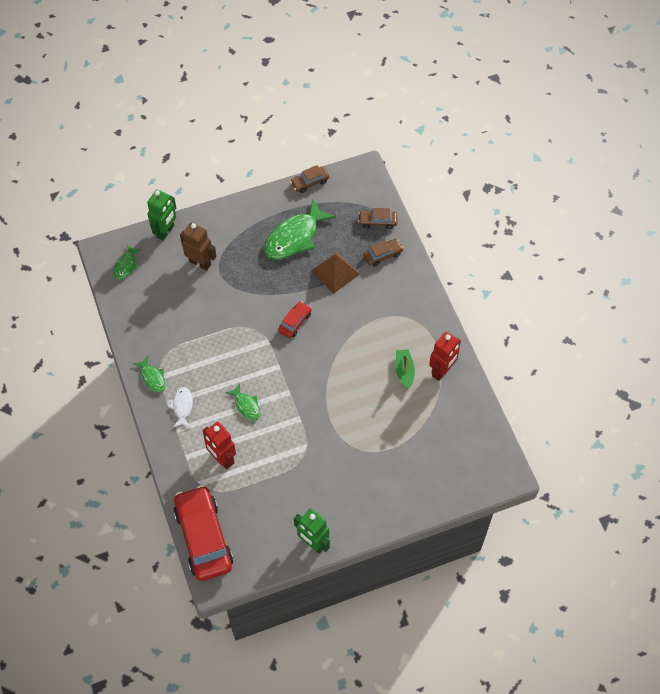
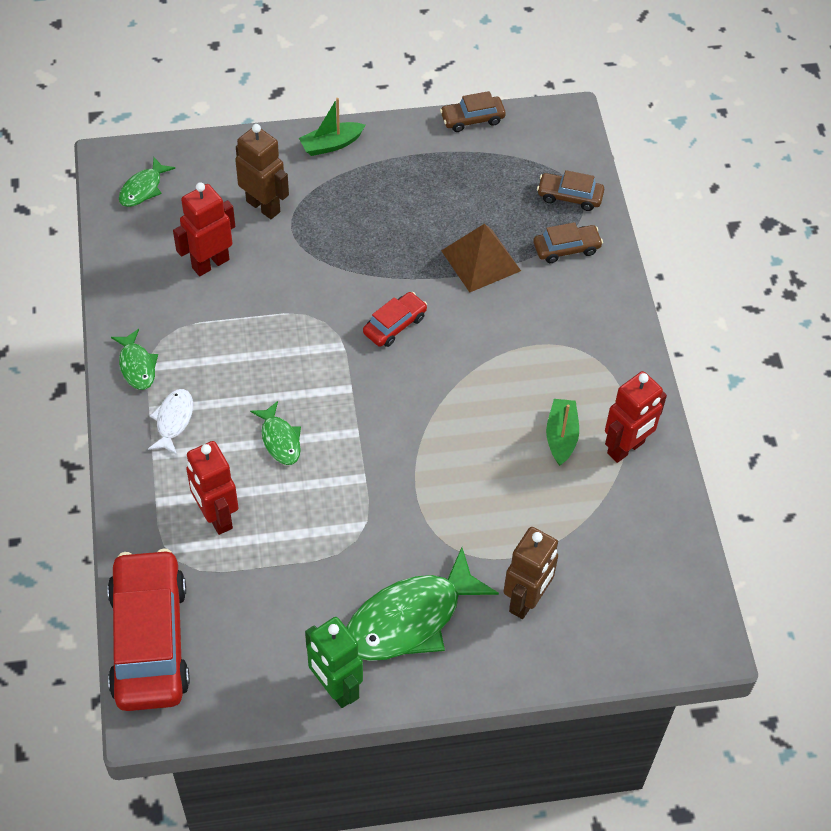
camera: 10 degrees right, 5 degrees down
(165, 231) = (221, 150): green robot -> none
(178, 305) = (210, 263): none -> red robot
(230, 215) = (331, 144): none -> green boat
(294, 237) = (427, 196): green fish -> green fish (410, 619)
(405, 471) = (526, 600): none -> brown robot

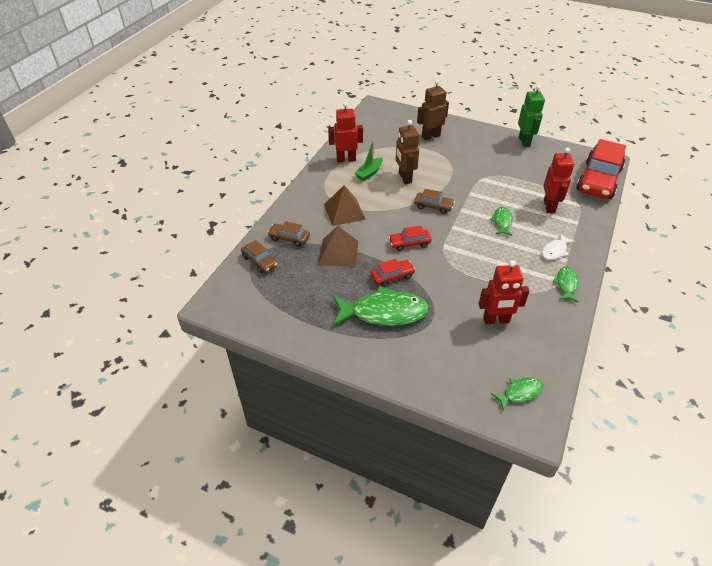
camera: 145 degrees left, 10 degrees down
(263, 206) = (442, 340): brown robot -> brown robot (404, 178)
(331, 144) = (369, 361): green boat -> none
(381, 260) = (392, 276): none -> red car
(410, 619) = (481, 147): green fish -> green fish (384, 312)
(472, 119) = (266, 332): brown car -> brown car (433, 206)
(532, 334) = (344, 211): none -> brown pyramid

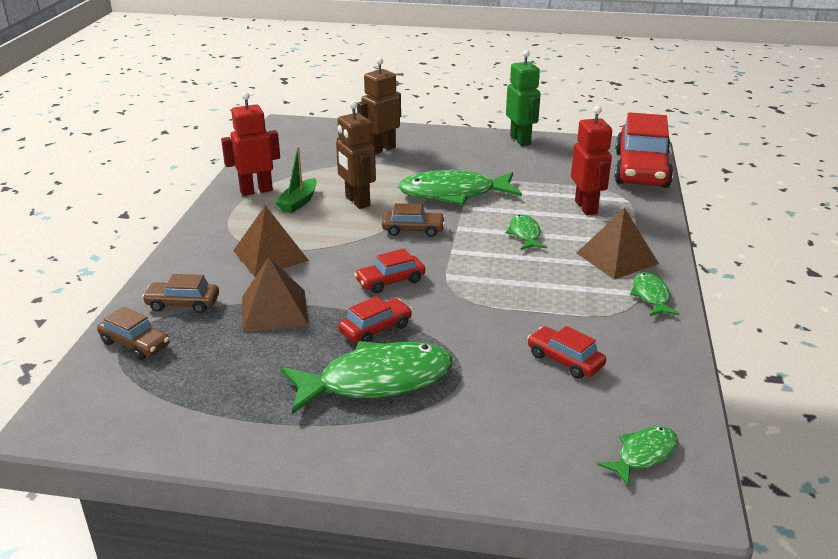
camera: 15 degrees left, 15 degrees down
(466, 181) = (453, 194): none -> green fish
(496, 320) = (565, 360): red robot -> red car
(555, 251) = (617, 258): white fish -> brown pyramid

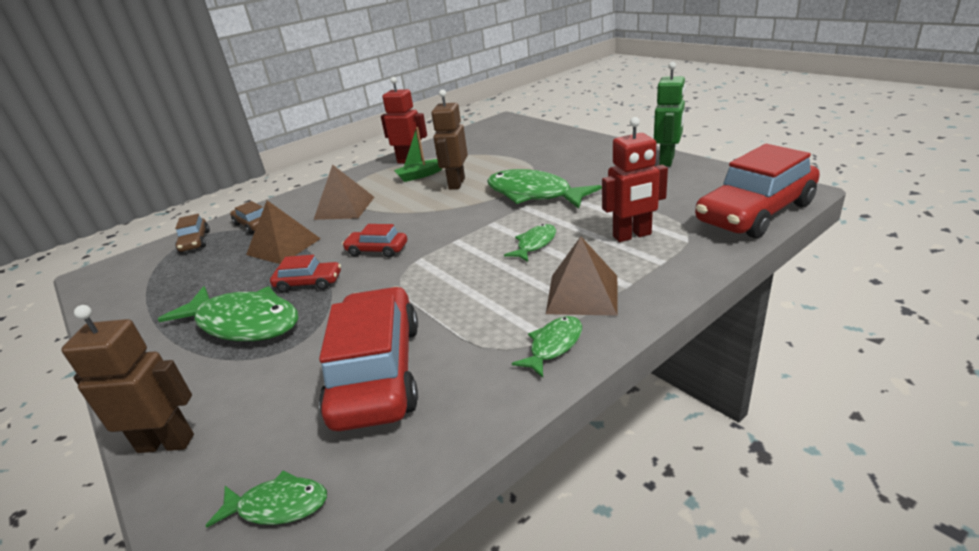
camera: 45 degrees right, 0 degrees up
(381, 149) = (537, 148): brown robot -> brown robot (166, 443)
(413, 230) = (457, 215): brown car -> none
(565, 360) = (377, 372): red car -> red car, size x2.12
(586, 207) = (632, 236): red robot -> red robot turned 45 degrees clockwise

